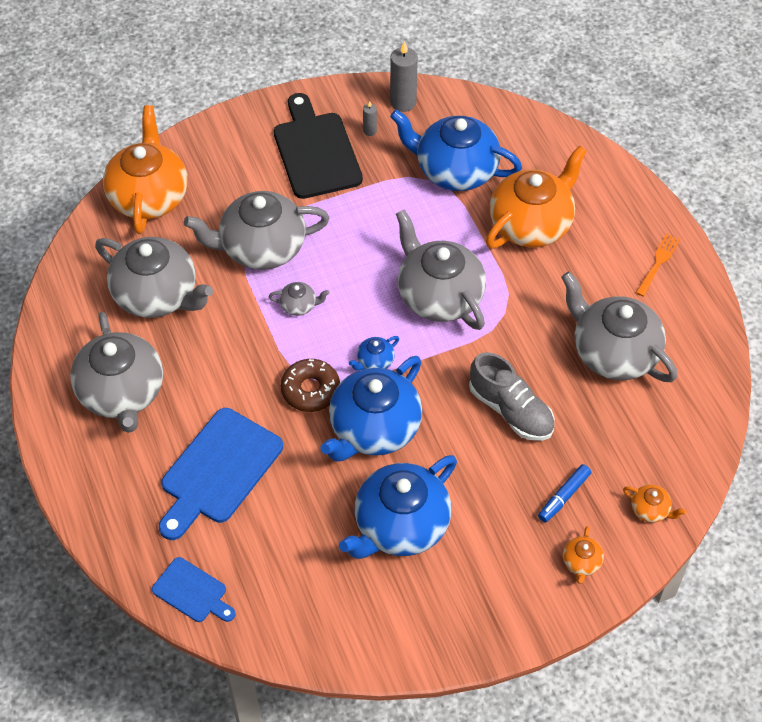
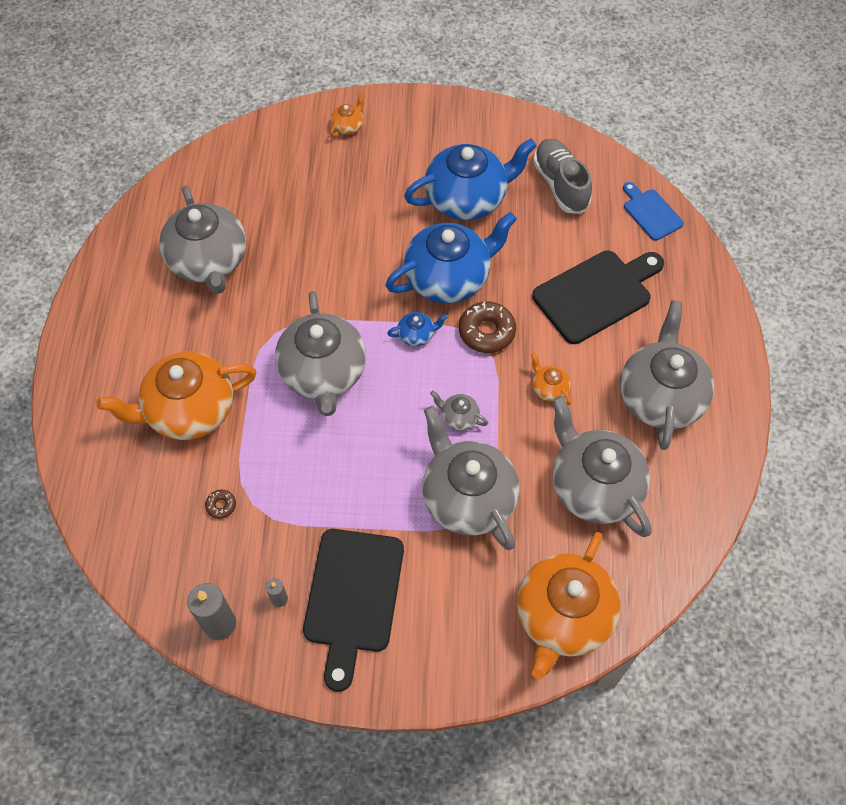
camera: 155 degrees left, 5 degrees up
(218, 470) = (596, 294): blue cutting board -> black cutting board
(261, 248) = (467, 497): grey teapot -> grey teapot turned 135 degrees counterclockwise
(455, 170) = (221, 505): blue teapot -> brown donut
(511, 410) = (326, 249): grey shoe -> grey shoe (560, 184)
(564, 496) = (329, 172): blue marker -> none
(650, 510) = (272, 140): orange teapot -> orange teapot (549, 388)
(658, 262) = (106, 323): orange fork -> none

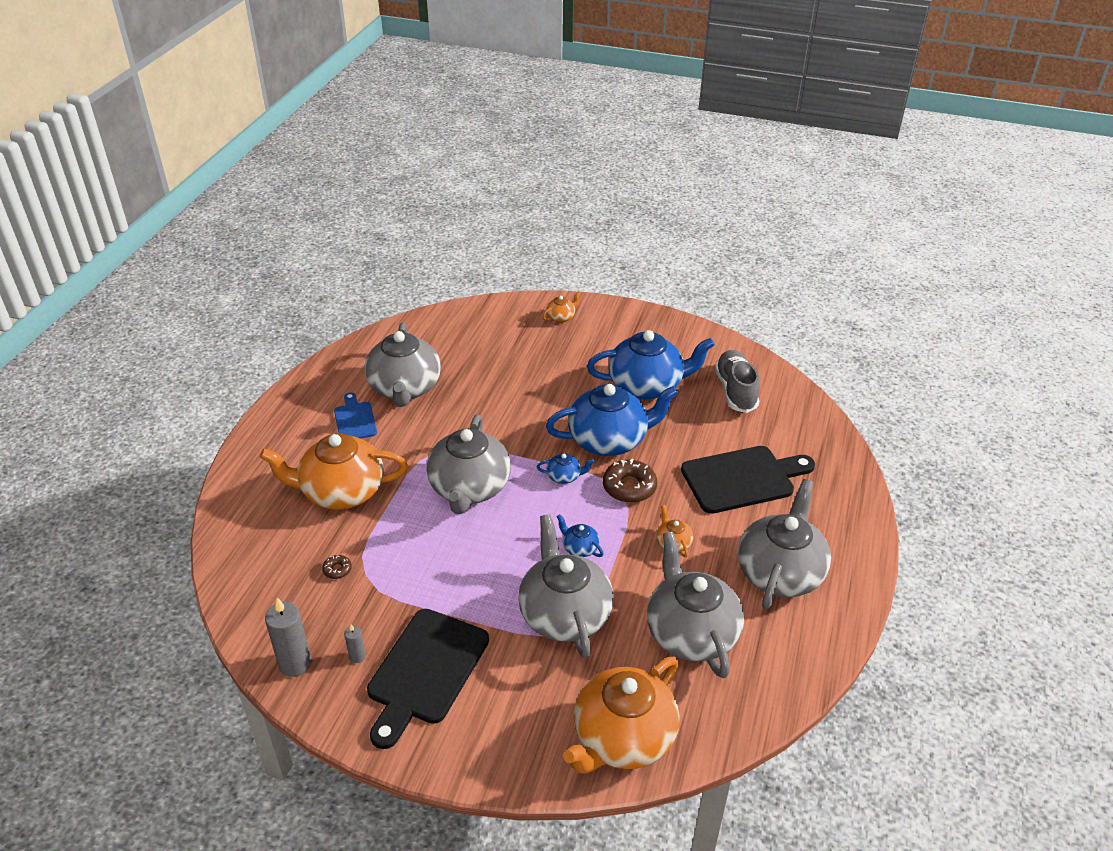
camera: 15 degrees right, 20 degrees down
(459, 417) = (579, 548): grey teapot -> blue teapot
(651, 213) = (814, 427): blue cutting board -> blue cutting board (355, 419)

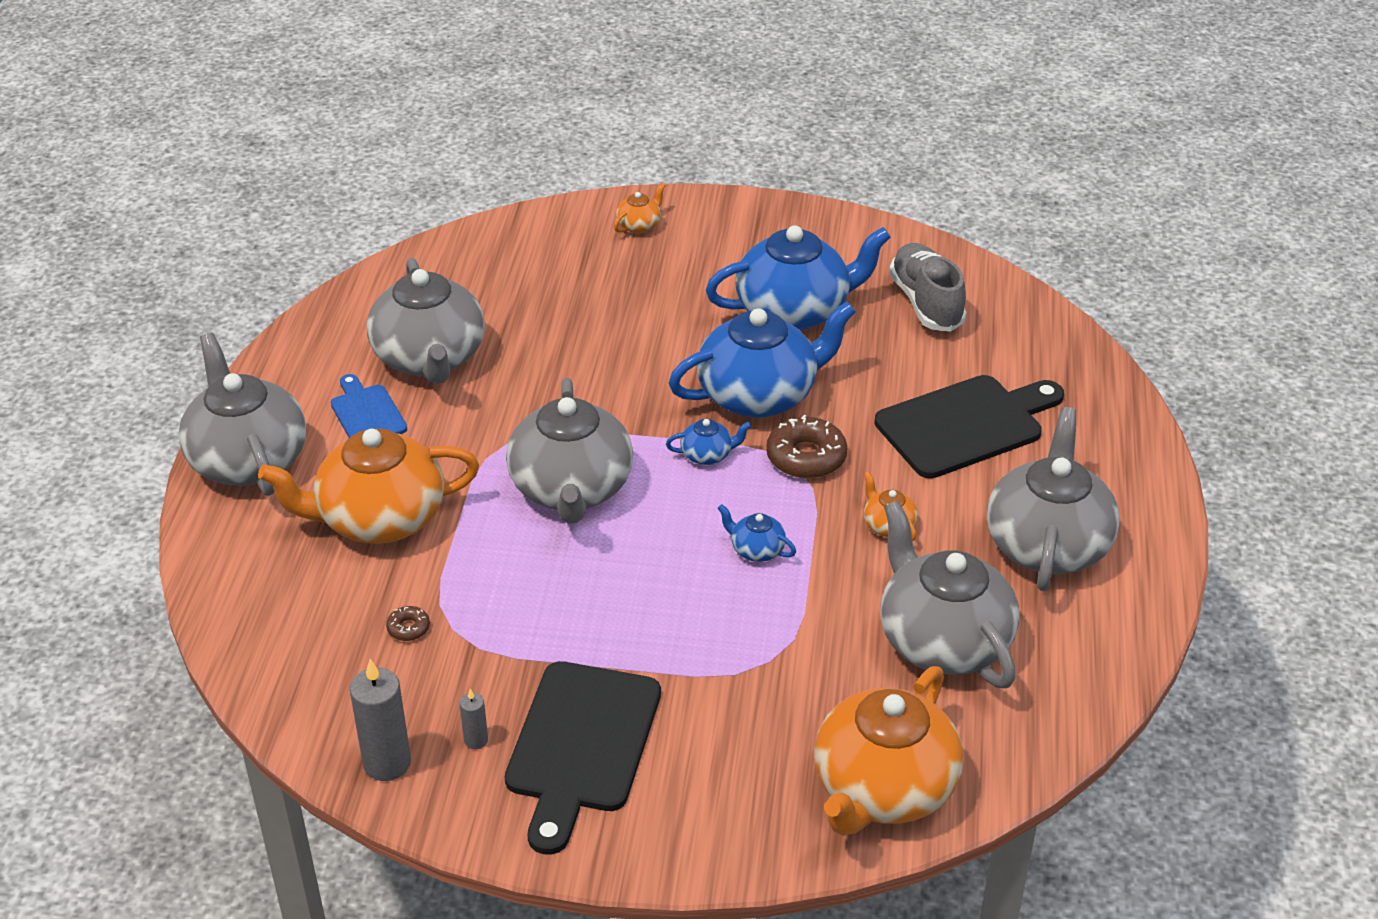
camera: 10 degrees left, 0 degrees up
(564, 614) = (759, 641): grey teapot -> grey teapot (248, 459)

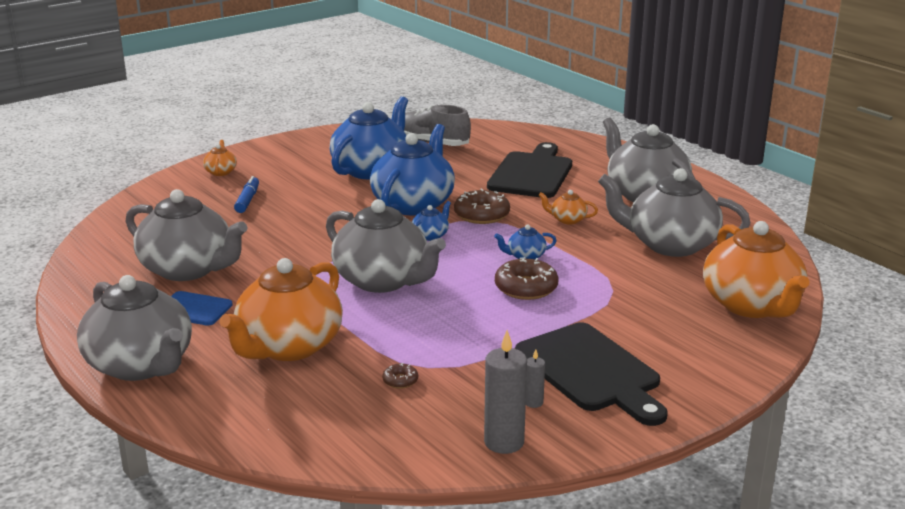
camera: 45 degrees left, 15 degrees down
(248, 459) = (141, 365): grey teapot -> grey teapot turned 150 degrees counterclockwise
(606, 287) = (247, 200): none -> blue marker
(689, 594) = (526, 288): none -> brown donut

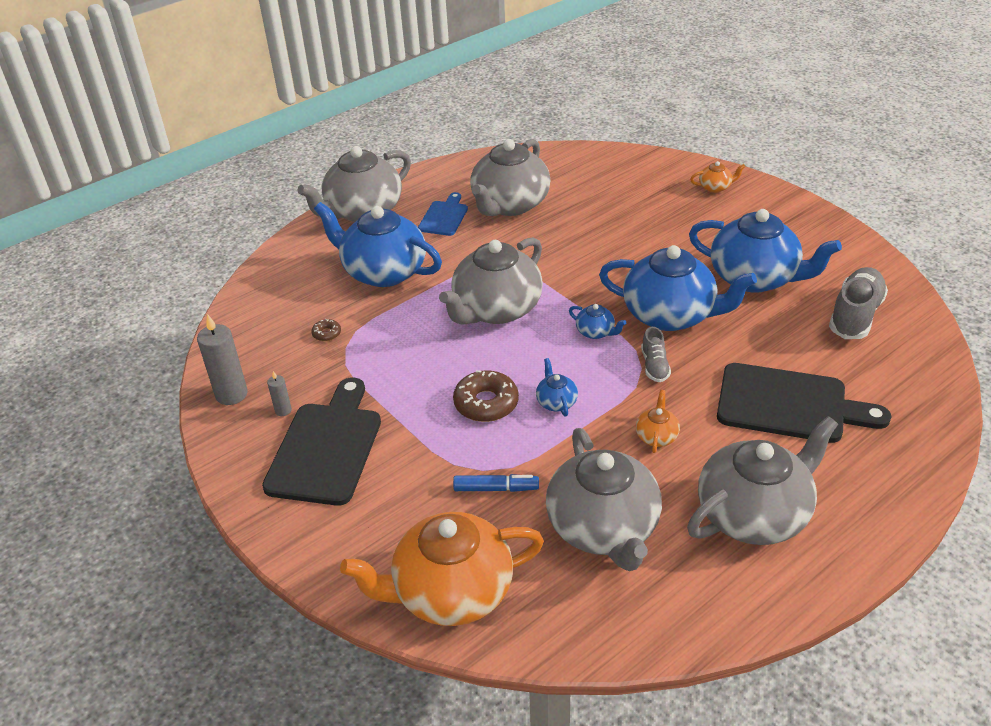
camera: 90 degrees right, 15 degrees up
(247, 200) = (653, 212): blue marker -> blue marker (496, 488)
(288, 347) = (383, 271): orange teapot -> blue teapot
(481, 215) = (654, 366): brown donut -> grey shoe
(591, 371) = (327, 448): black cutting board -> black cutting board turned 135 degrees clockwise
(670, 244) = (603, 528): grey teapot -> grey teapot turned 150 degrees clockwise

